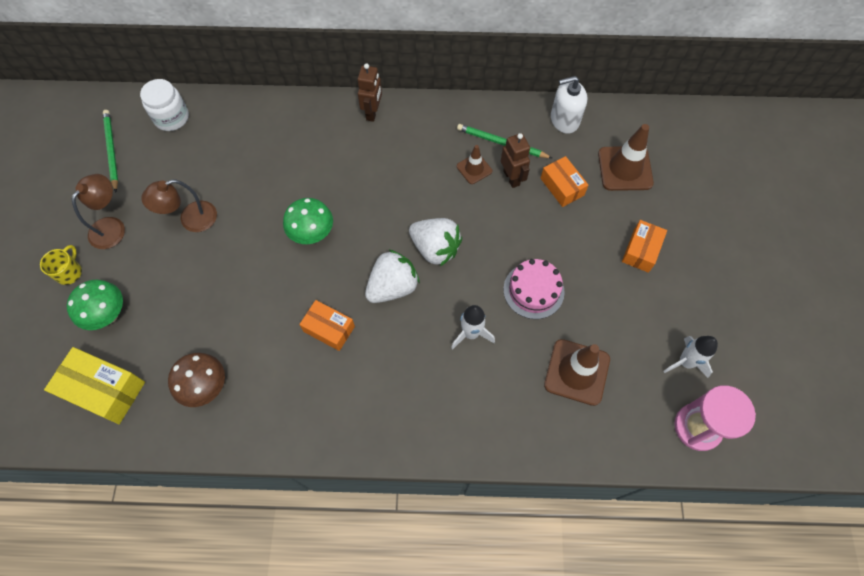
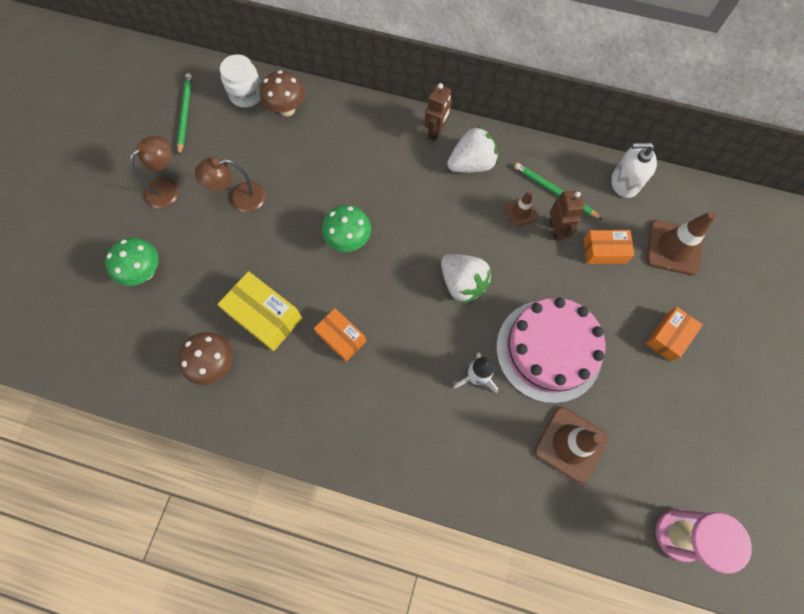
camera: 15 degrees right, 5 degrees up
(69, 272) = (120, 222): yellow mug -> none
(104, 390) = (124, 342): yellow box -> yellow box (265, 316)
(217, 123) = (287, 109): none -> brown mushroom
(392, 287) = (412, 311): white strawberry -> white strawberry (471, 164)
(533, 290) = (548, 350): pink cake -> pink cake, size x1.71
(562, 187) = (604, 251): orange box -> orange box turned 75 degrees counterclockwise
(685, 362) = (684, 464): white rocket -> none

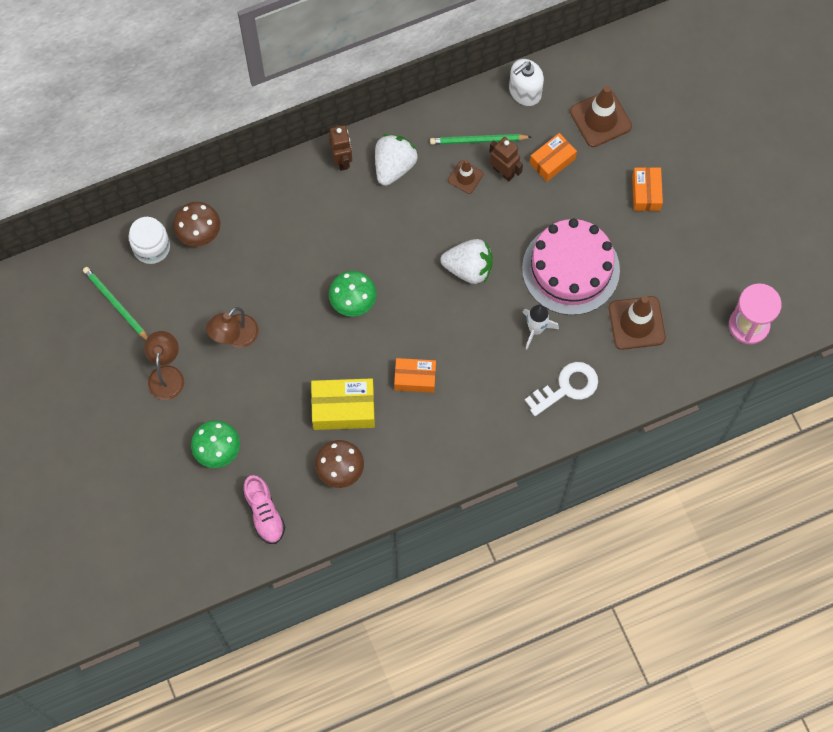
camera: 40 degrees left, 0 degrees up
(128, 349) = (264, 513): none -> pink shoe
(460, 451) = (567, 387): none -> white key

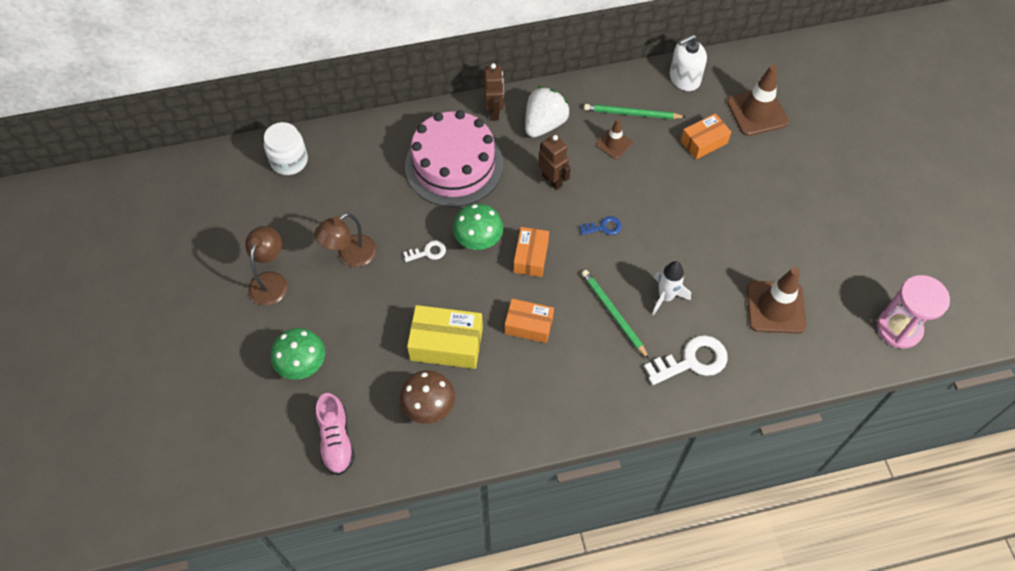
camera: 10 degrees right, 10 degrees down
(116, 305) = (239, 207): green pencil -> green pencil (613, 314)
(199, 234) = (339, 156): brown mushroom -> none
(308, 321) = (428, 252): none -> white key
(468, 268) = (604, 227): white strawberry -> blue key
(503, 171) = (653, 144): brown robot -> brown robot (552, 180)
(570, 269) = (710, 244): pink cake -> pink cake (454, 165)
(646, 193) = (797, 184): orange box -> orange box (531, 257)

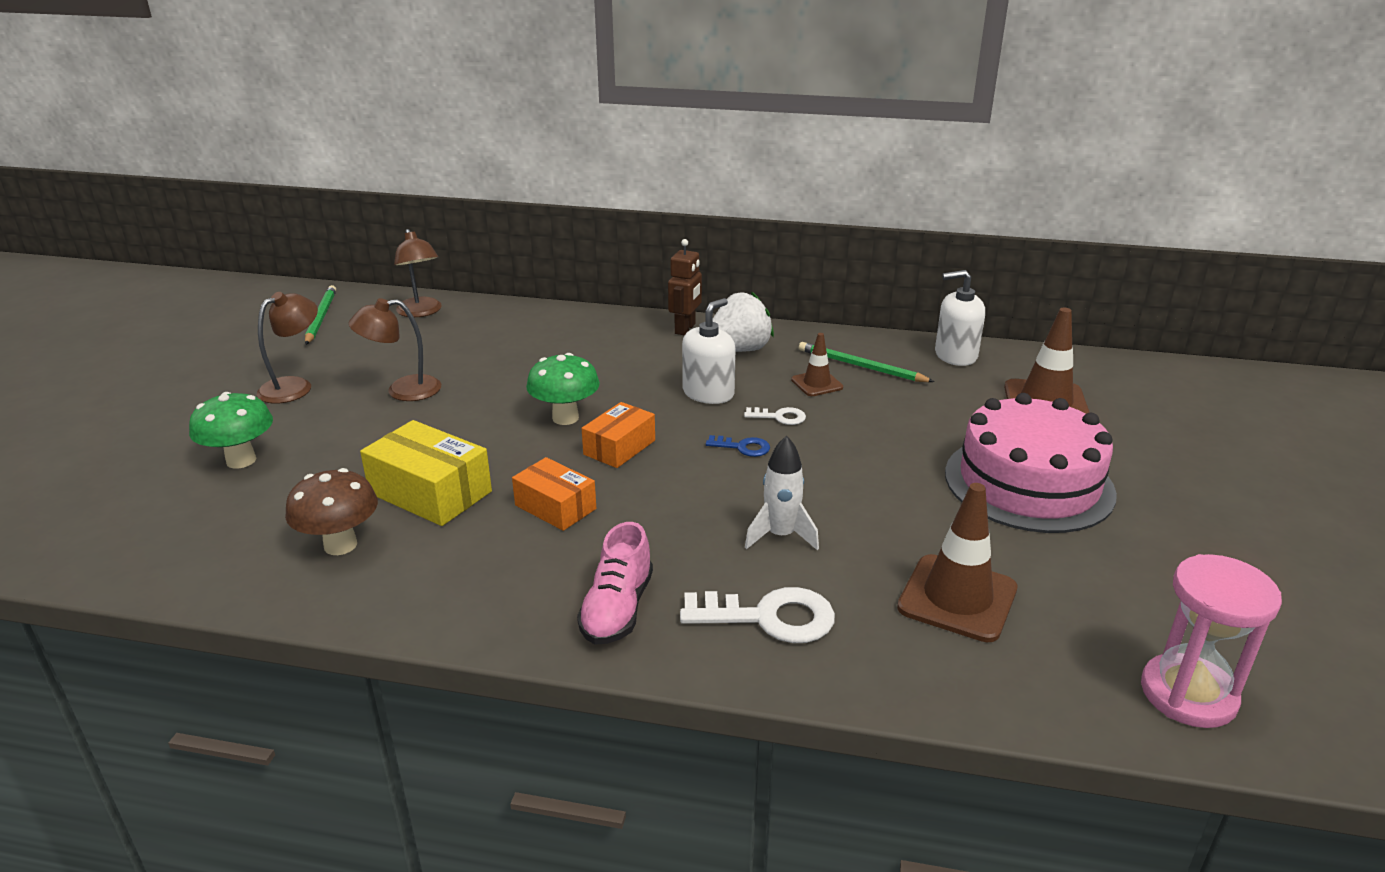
camera: 25 degrees right, 30 degrees down
(289, 161) = (421, 312): white jar -> brown lamp
(336, 440) = (192, 538): pink shoe -> pink shoe (617, 609)
(428, 252) = (495, 411): white key -> white key (779, 417)
(454, 165) = (598, 355): pink cake -> pink cake (1028, 483)
(552, 180) = (708, 393): brown robot -> white soap dispenser
(613, 314) = (686, 530): green pencil -> green pencil (321, 317)
(704, 142) = (947, 410): orange box -> none

